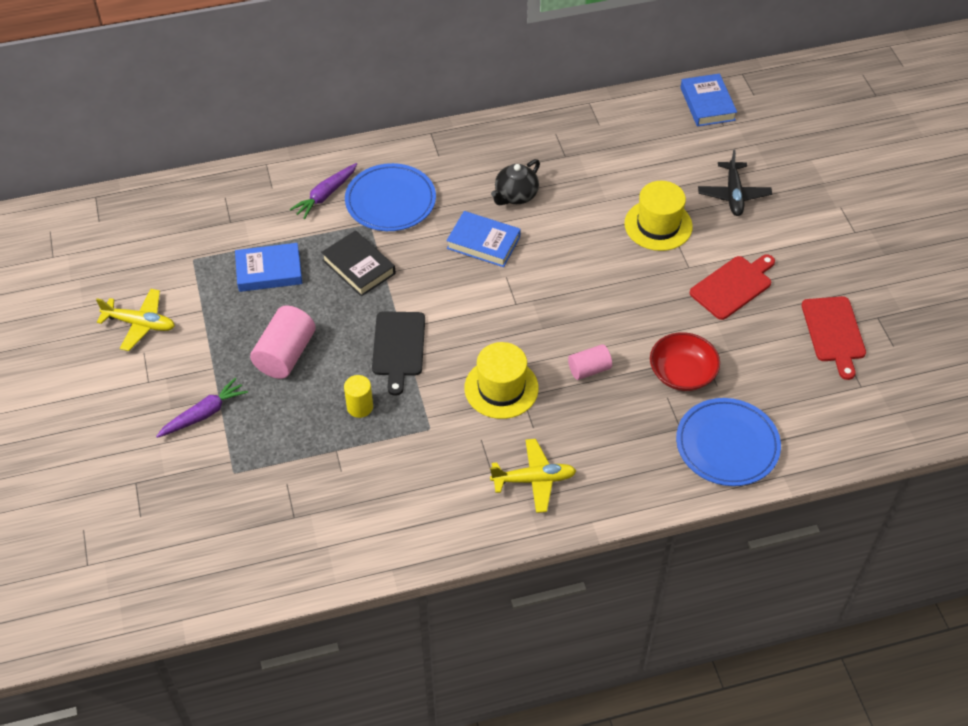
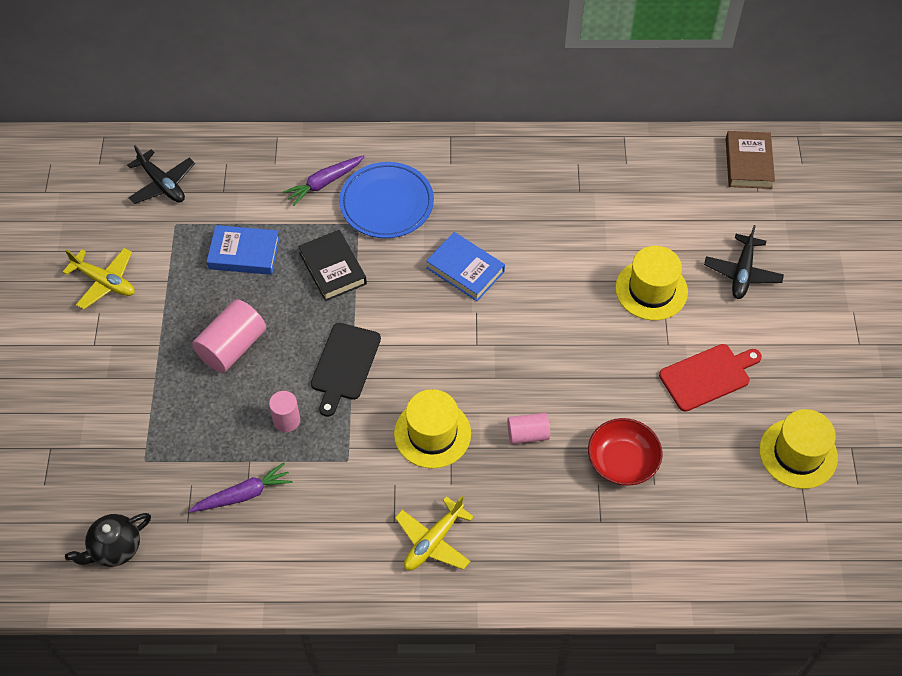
camera: 15 degrees right, 5 degrees up
(168, 227) = (162, 184): none -> black plane
(204, 414) = (135, 392): purple carrot -> purple carrot (243, 495)
(360, 407) = (286, 420): yellow cylinder -> pink cylinder
(515, 195) = (514, 224): black teapot -> black teapot (115, 548)
(534, 480) = (433, 541): yellow plane -> yellow plane turned 120 degrees clockwise
(707, 104) = (748, 163): blue book -> brown book
(727, 445) = (643, 552): blue plate -> none
(833, 332) = (798, 453): red cutting board -> yellow hat

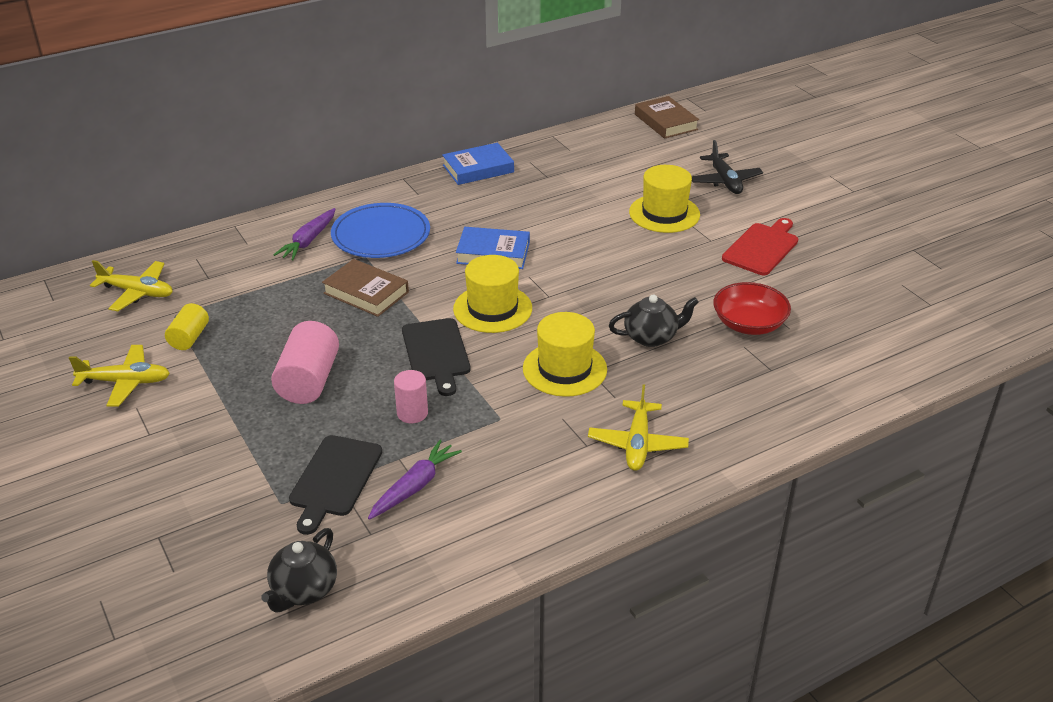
camera: 30 degrees left, 20 degrees down
(162, 184) = (137, 292): black plane -> yellow plane
(173, 255) = (189, 338): none -> yellow cylinder
(193, 457) = (334, 479): none -> black cutting board
(244, 253) = (266, 312): blue book -> blue book (478, 169)
(333, 268) = (366, 293): black book -> brown book
(528, 434) = (651, 337): pink cylinder -> black teapot
(798, 453) = (879, 267): yellow hat -> yellow hat (492, 309)

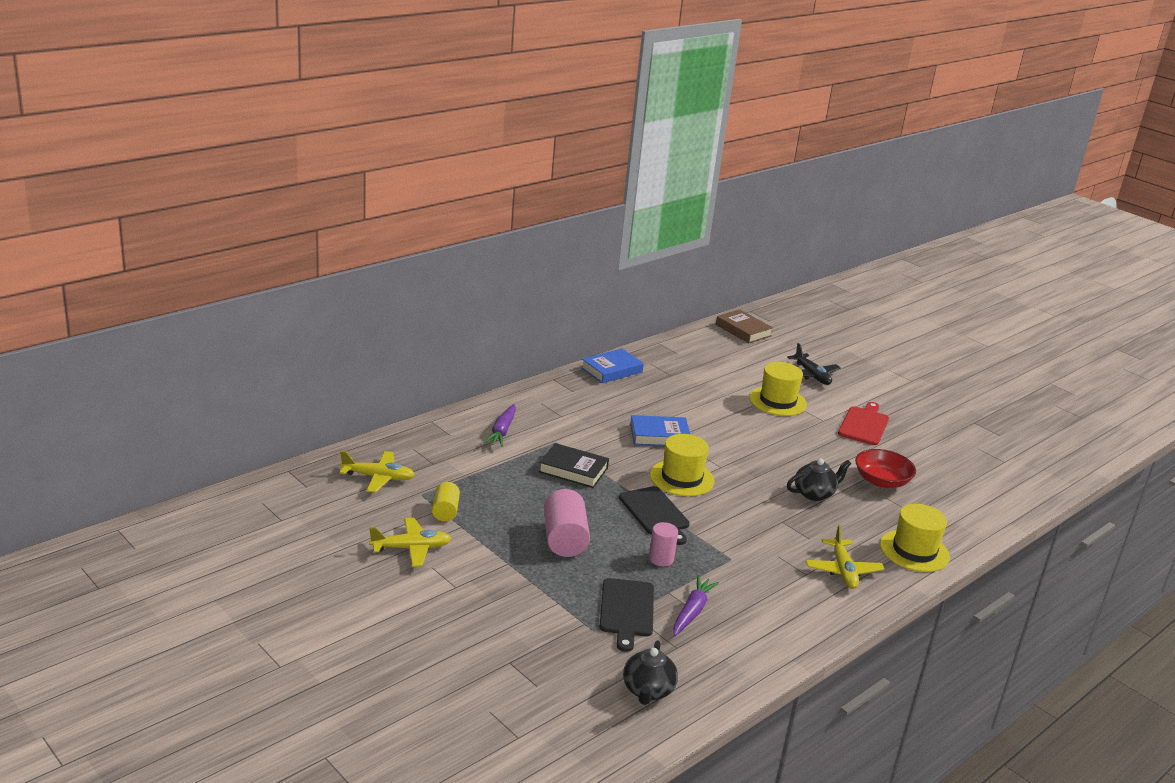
camera: 15 degrees left, 10 degrees down
(366, 293) = (573, 470): brown book -> black book
(381, 235) = (560, 425): blue plate -> none
(564, 369) = (761, 520): yellow hat -> yellow hat (914, 551)

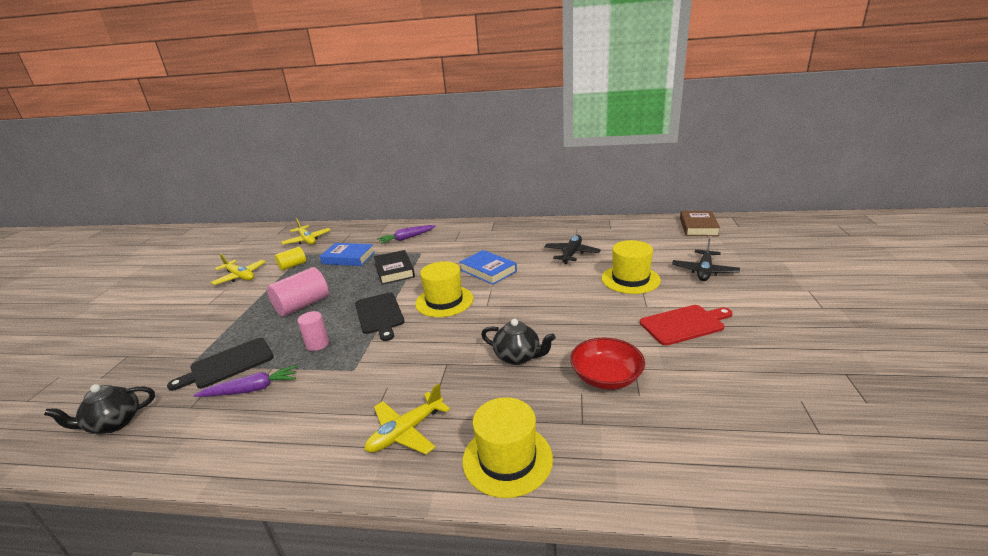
camera: 55 degrees right, 0 degrees up
(611, 370) = (541, 226): blue book -> blue book (348, 258)
(655, 513) = (379, 315): black cutting board -> black cutting board turned 45 degrees counterclockwise
(695, 393) = (571, 254): none -> black plane

